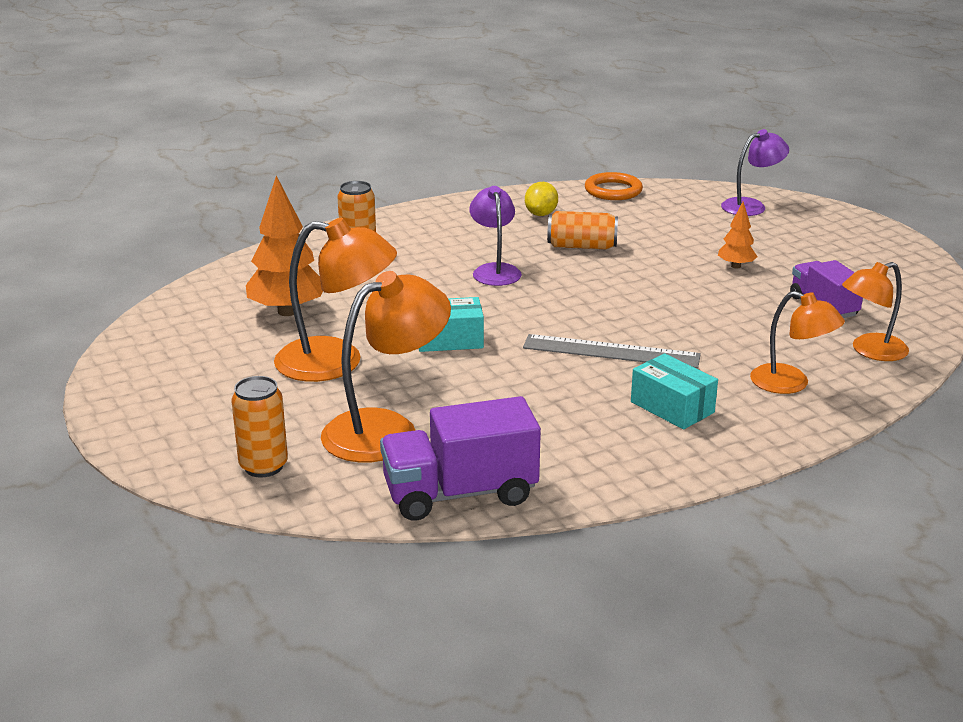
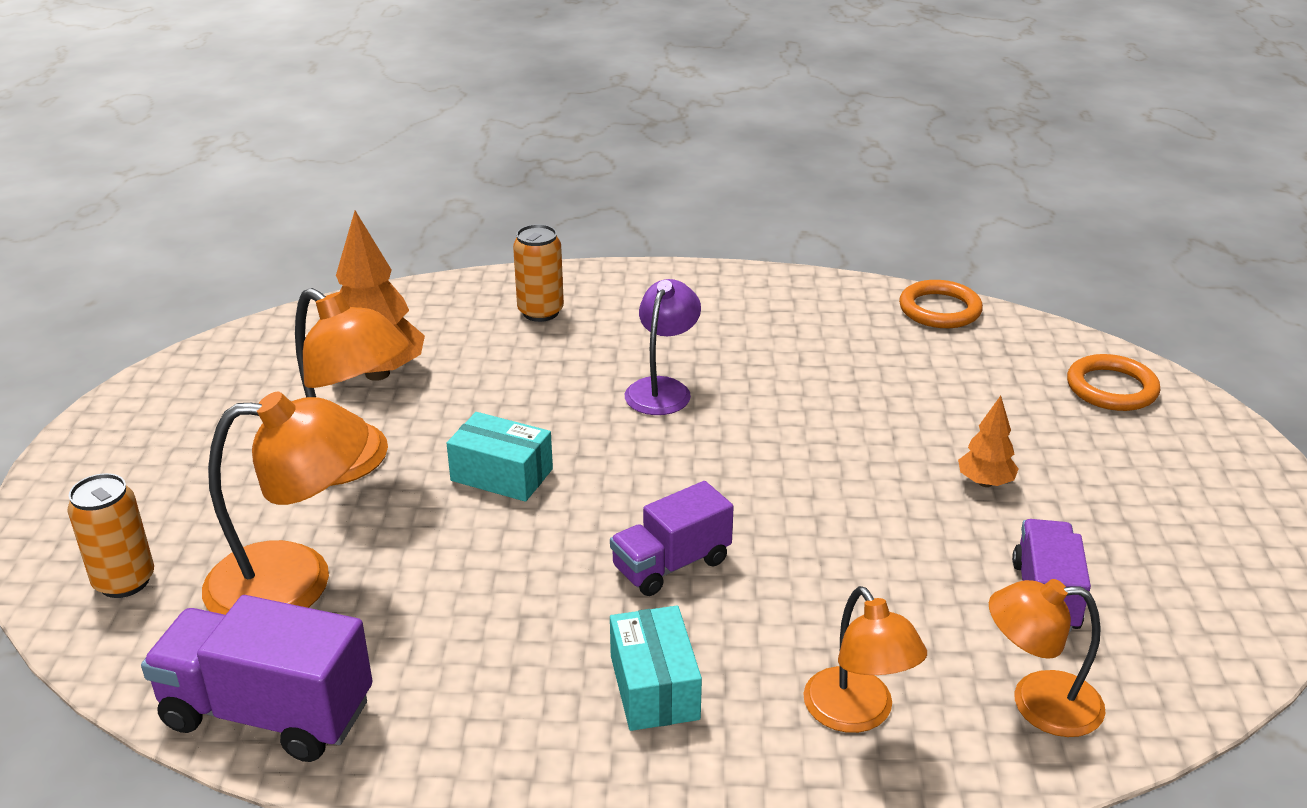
camera: 30 degrees right, 5 degrees up
(541, 214) = (808, 320): yellow lemon -> none
(582, 246) = (808, 385): orange can -> none
(611, 352) = (671, 565): grey ruler -> purple truck
(751, 206) = (1111, 388): purple lamp -> orange ring

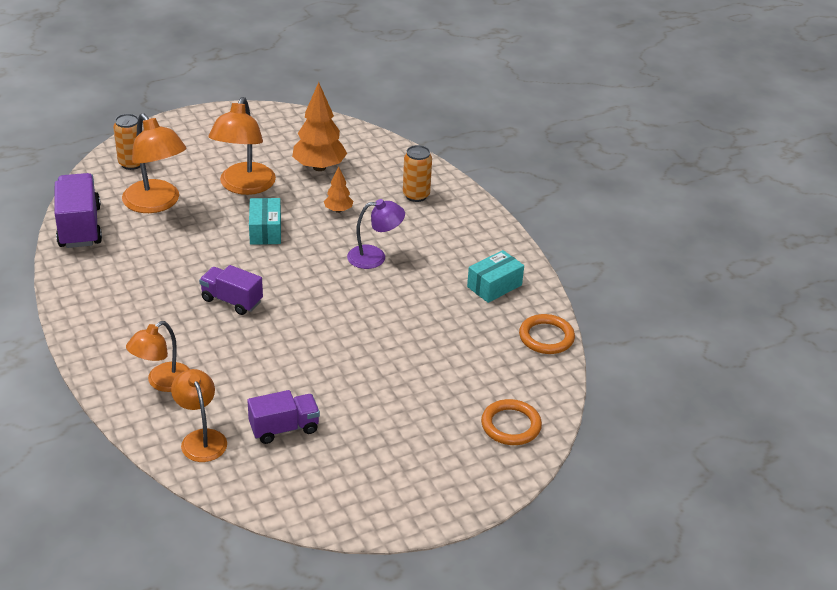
camera: 60 degrees right, 5 degrees up
(654, 687) = (147, 319): turquoise box -> turquoise box (494, 286)
(985, 482) = (370, 390): orange tree -> orange tree (338, 210)

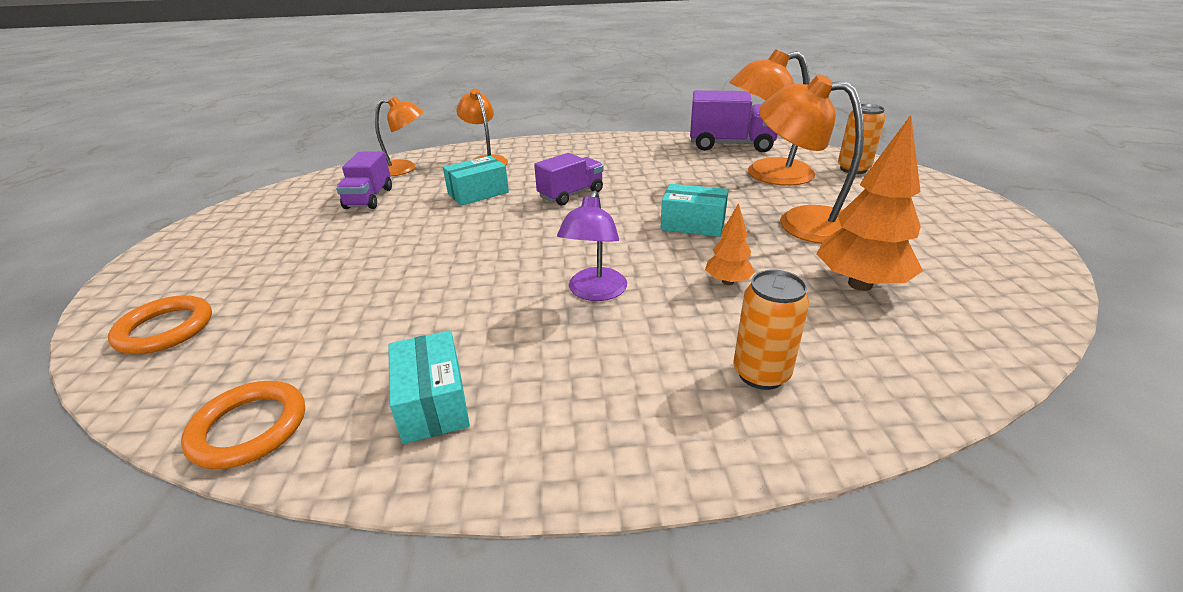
camera: 115 degrees right, 5 degrees down
(247, 358) = (478, 193): none -> turquoise box

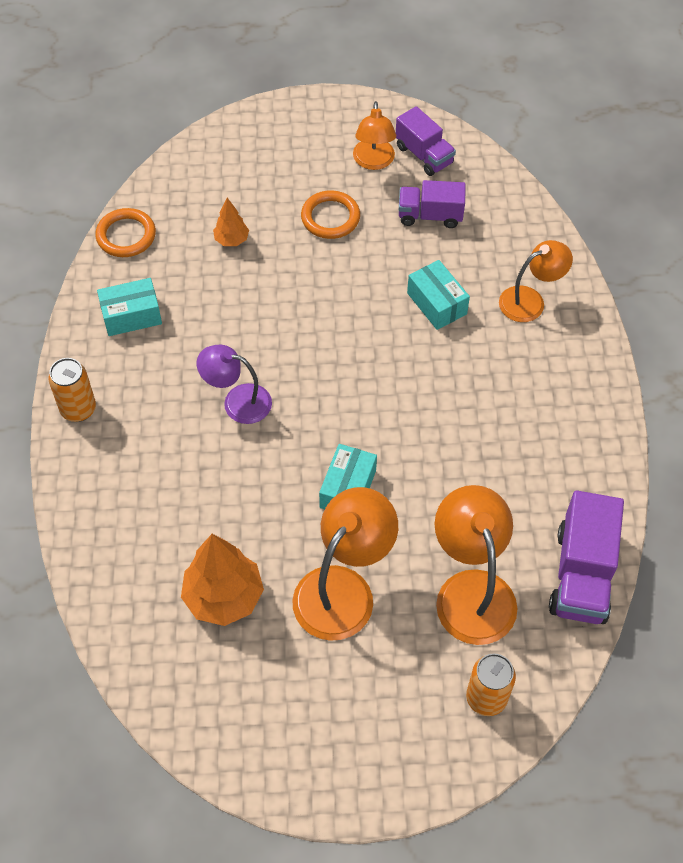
camera: 90 degrees right, 25 degrees up
(165, 329) = (226, 157): orange ring -> orange ring (330, 217)
(405, 168) = (509, 228): orange lamp -> orange lamp (373, 162)
(571, 194) = (427, 386): purple truck -> purple truck (424, 155)
(727, 282) = (240, 497): orange tree -> orange tree (231, 240)
(761, 374) = (127, 493): orange can -> orange can (78, 409)

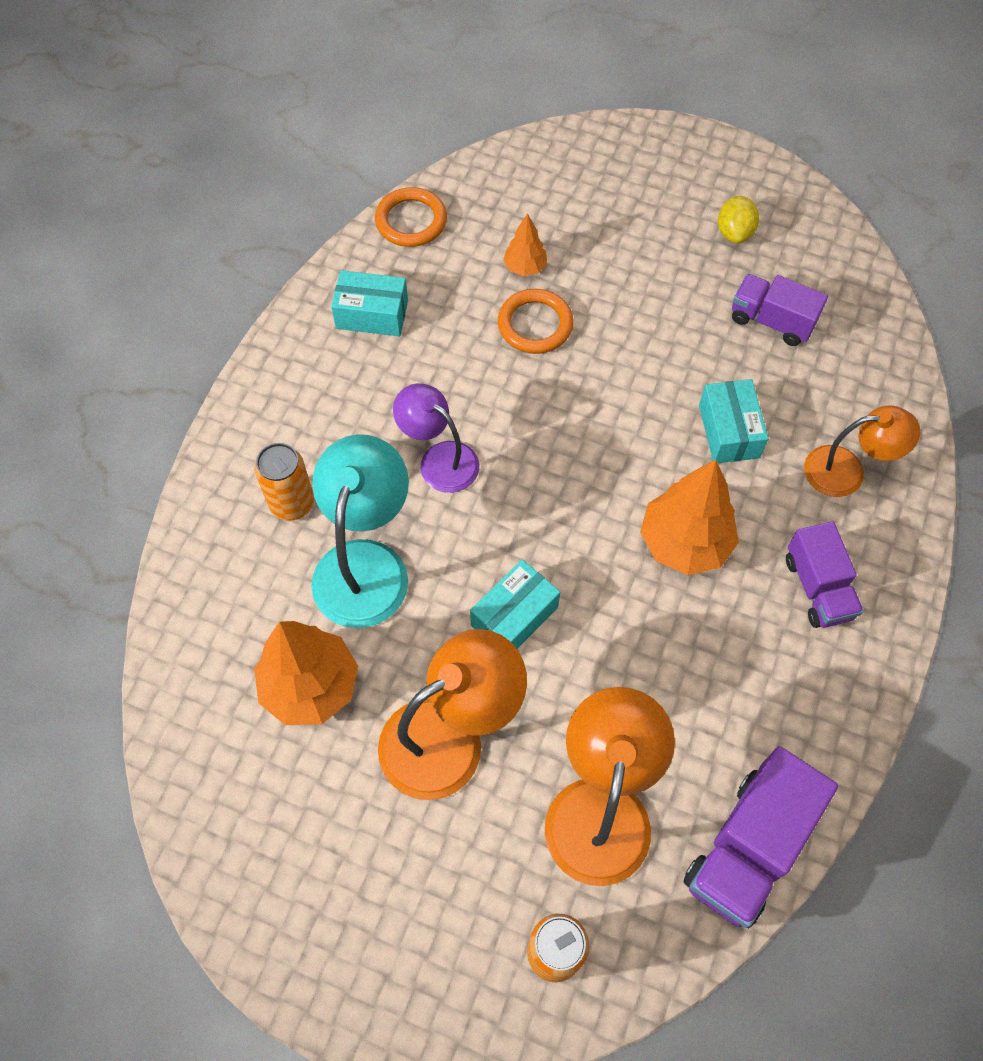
camera: 25 degrees right, 5 degrees up
(78, 409) = (262, 400): orange can -> orange can (292, 503)
(220, 496) = (365, 563): none -> turquoise lamp
(330, 217) = (651, 281): orange ring -> orange ring (535, 324)
(373, 162) = (734, 233): orange lamp -> yellow lemon
(424, 155) = (799, 245): purple truck -> purple truck (818, 588)
(442, 392) = (684, 543): none -> orange tree

